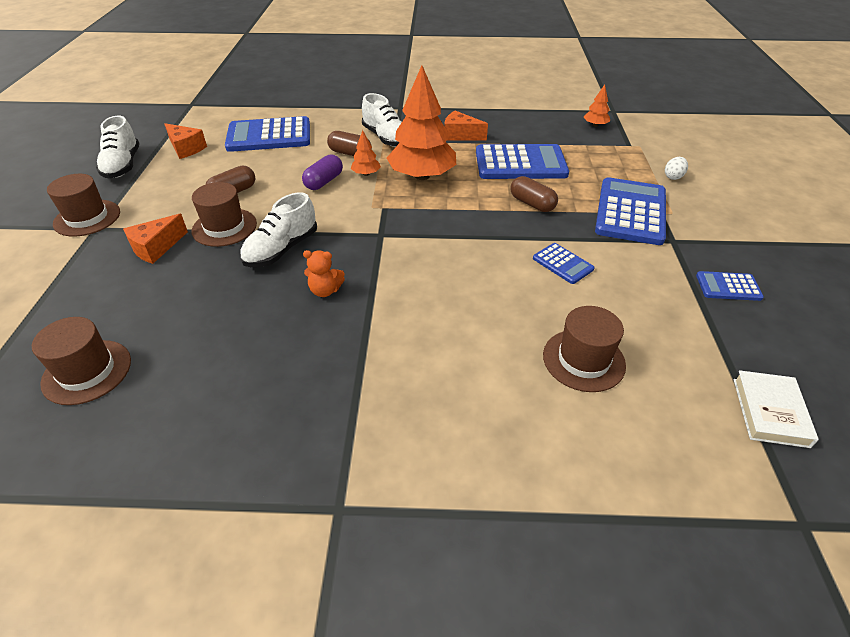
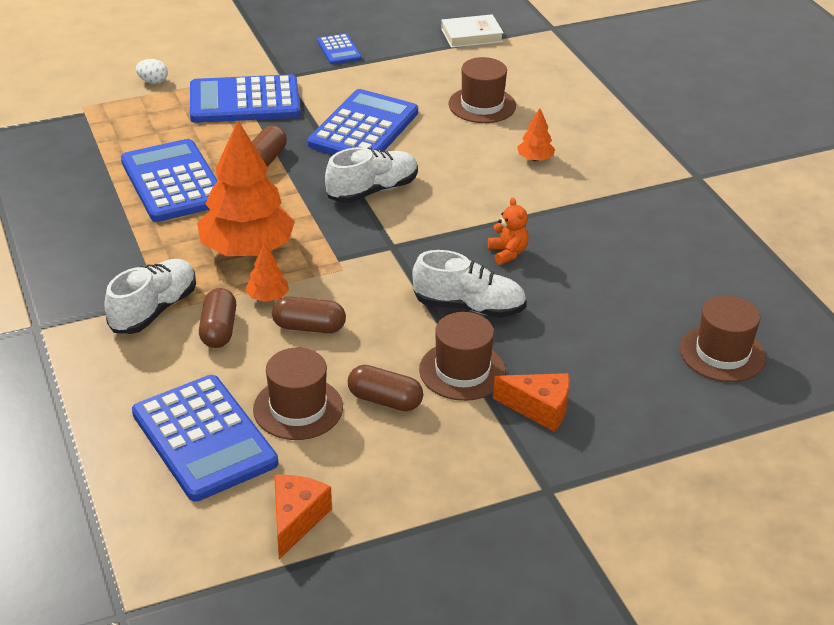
camera: 115 degrees left, 5 degrees down
(87, 218) = (535, 515): brown hat -> brown hat (298, 408)
(123, 165) = (389, 569): white shoe -> white shoe (372, 190)
(324, 182) = (309, 327): purple capsule -> brown capsule
(460, 135) = (114, 244): orange cheese -> none
(562, 264) = (363, 128): blue calculator -> blue calculator, size x2.04
(595, 125) = (33, 141): orange tree -> orange tree (535, 159)

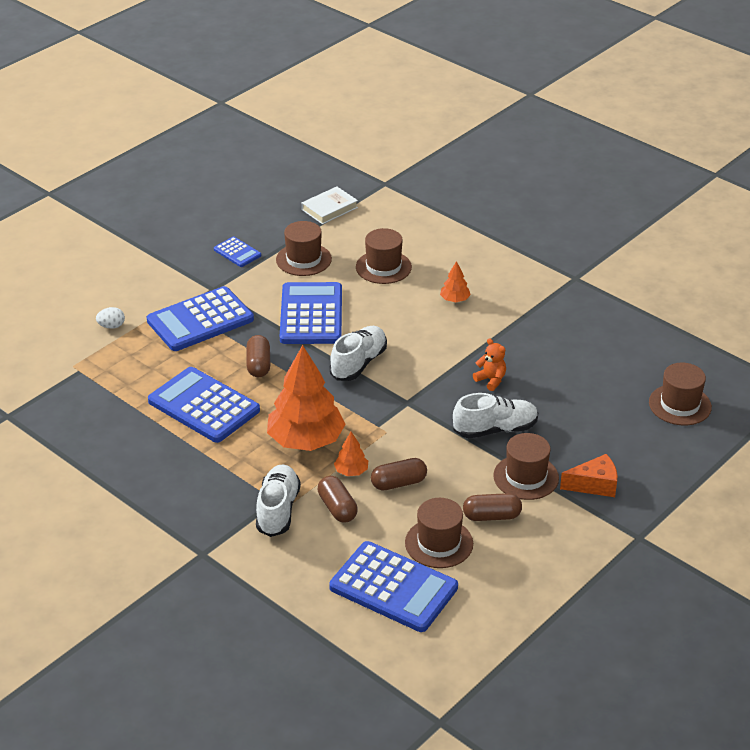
camera: 25 degrees left, 0 degrees up
(296, 520) = (499, 617): orange cheese -> none
(402, 75) = (303, 259): none -> brown hat

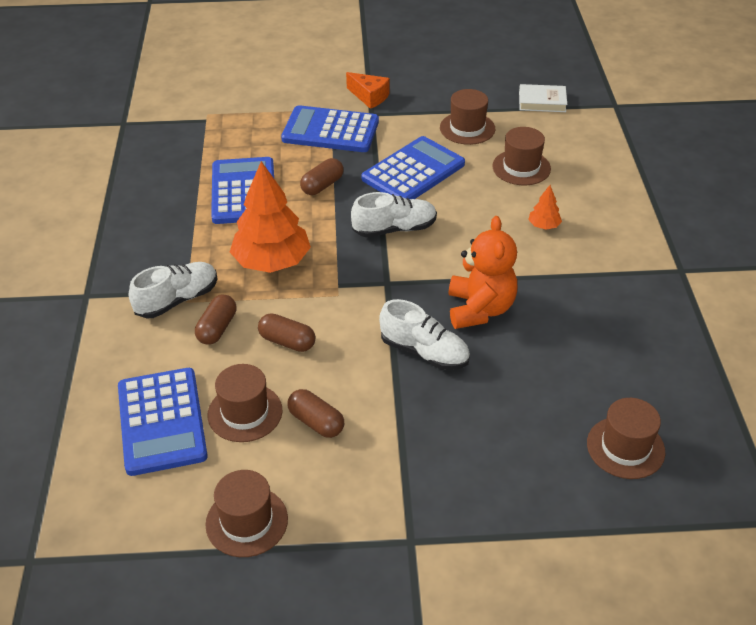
camera: 45 degrees right, 5 degrees up
(111, 326) = (269, 102): white egg -> none
(237, 252) = (426, 98): blue calculator -> none
(351, 471) = (268, 307): orange tree -> none
(491, 380) = (480, 309): orange teddy bear -> orange teddy bear, size x2.03
(526, 477) = (391, 410): brown hat -> brown hat (246, 521)
(594, 485) = (439, 461): orange cheese -> orange cheese (369, 97)

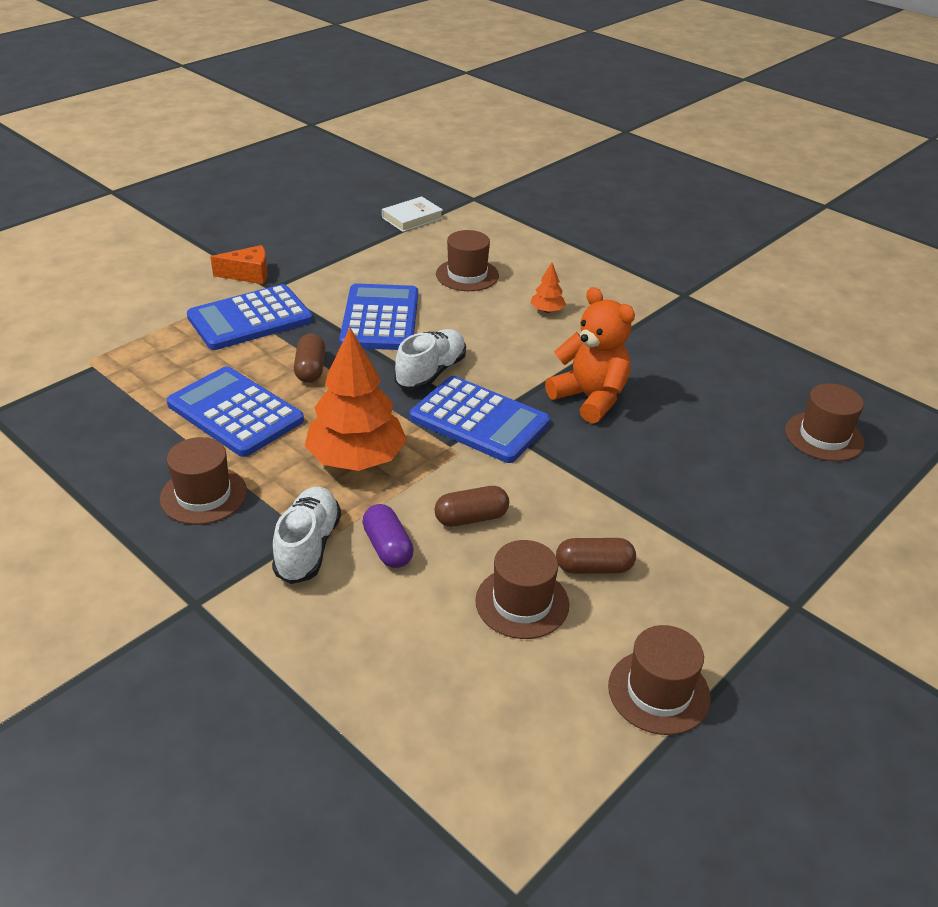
camera: 45 degrees left, 5 degrees down
(162, 421) = (456, 665): blue calculator -> blue calculator (479, 420)
(217, 328) = (388, 547): brown capsule -> purple capsule
(424, 352) = (596, 456): white shoe -> none
(467, 128) = (378, 264): brown hat -> brown hat (203, 495)

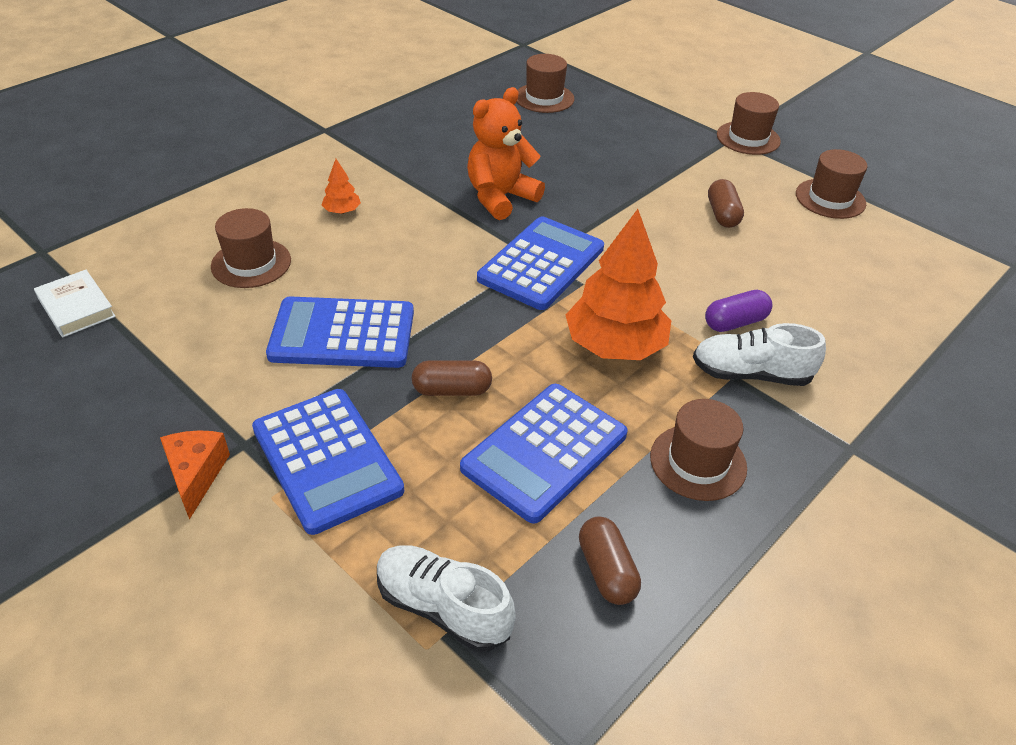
camera: 90 degrees left, 5 degrees up
(431, 373) = (459, 294): white shoe -> white shoe (443, 608)
(471, 518) = (683, 273): brown capsule -> brown capsule (606, 571)
(522, 602) = (772, 251): brown hat -> brown hat (748, 138)

